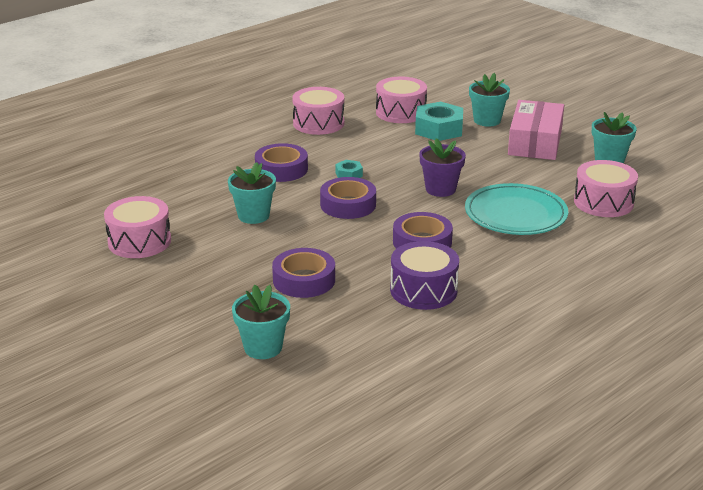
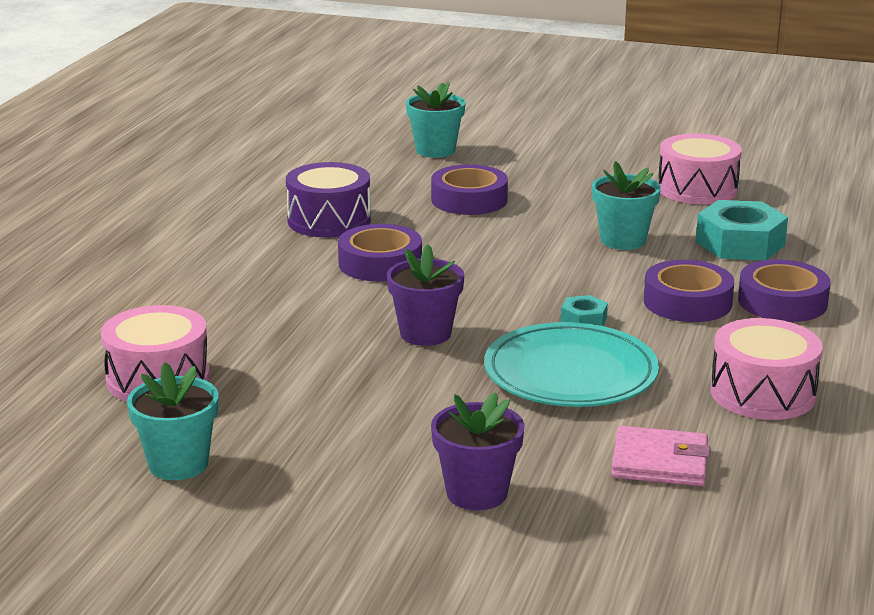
camera: 150 degrees right, 5 degrees down
(348, 205) = (527, 281): purple tape -> purple tape (782, 302)
(400, 112) = (660, 462): pink drum -> pink wallet
(438, 129) = (545, 443): turquoise nut -> turquoise nut (740, 243)
(487, 120) = (476, 493): turquoise flower pot -> purple flower pot
(515, 214) = (284, 326): turquoise plate -> turquoise plate (570, 373)
(535, 142) = (343, 467): pink box -> none

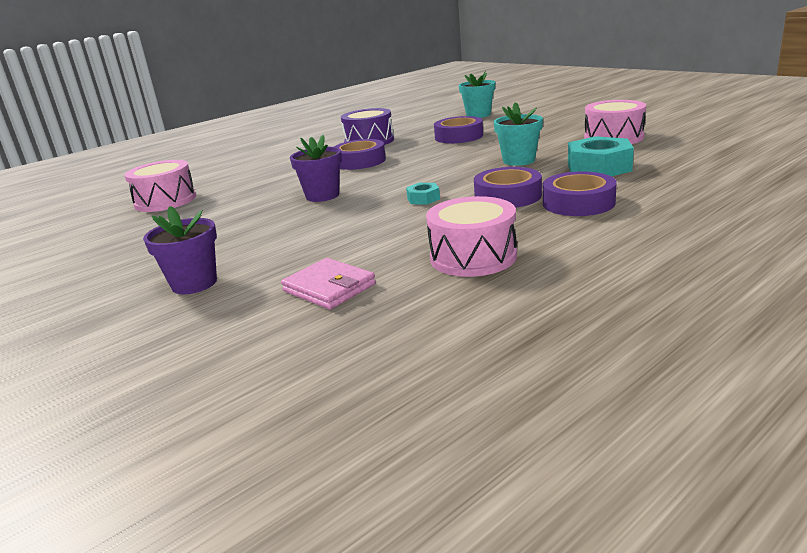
camera: 35 degrees right, 0 degrees up
(178, 464) = (97, 240): turquoise flower pot -> none
(570, 373) = (365, 226): turquoise plate -> none

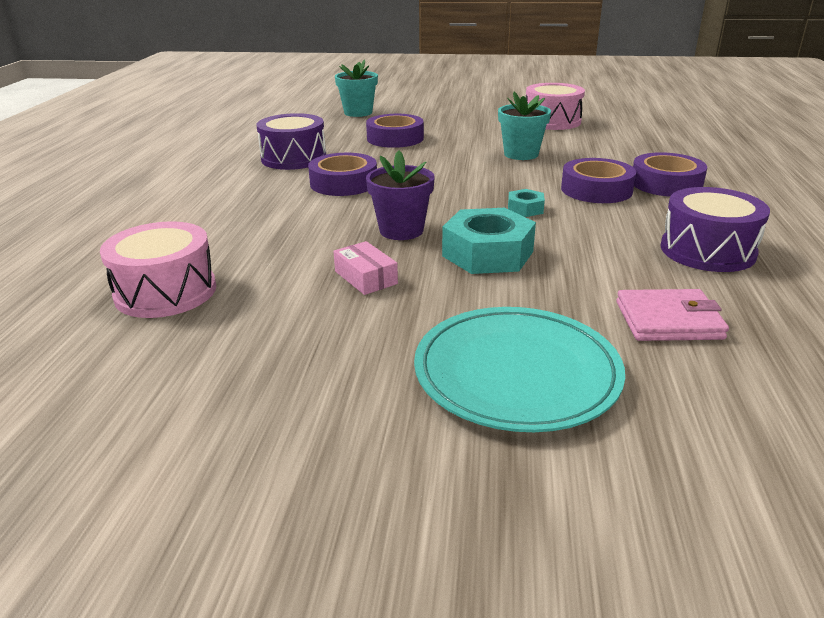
camera: 45 degrees left, 5 degrees up
(194, 283) = (516, 373): purple flower pot -> turquoise plate
(247, 216) = (365, 277): none -> pink box
(473, 257) = (707, 251): pink drum -> purple drum
(599, 167) = (605, 150): turquoise nut -> turquoise nut (488, 254)

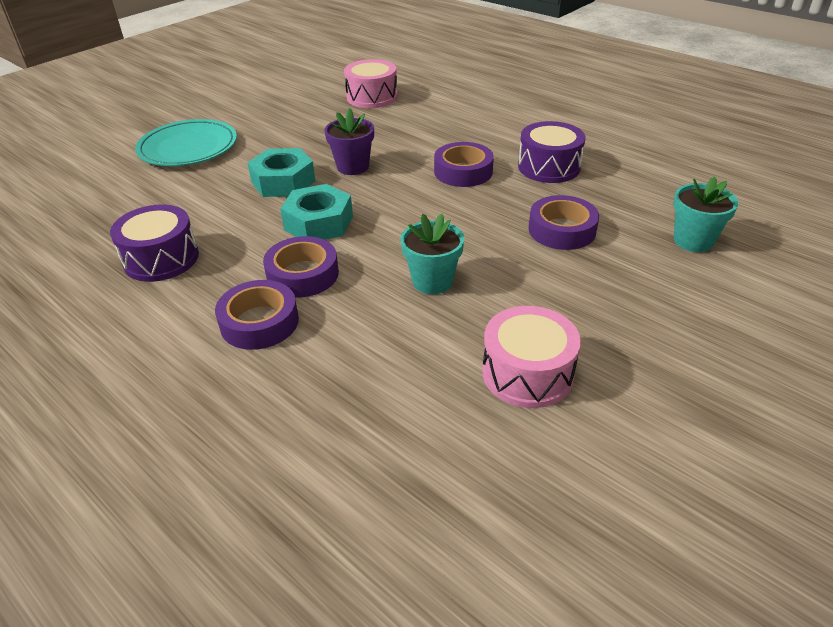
camera: 125 degrees right, 10 degrees up
(365, 277) = (313, 141): pink box -> none
(525, 209) = (318, 223): turquoise nut -> turquoise nut, size x2.02
(668, 320) = (147, 200): pink wallet -> none

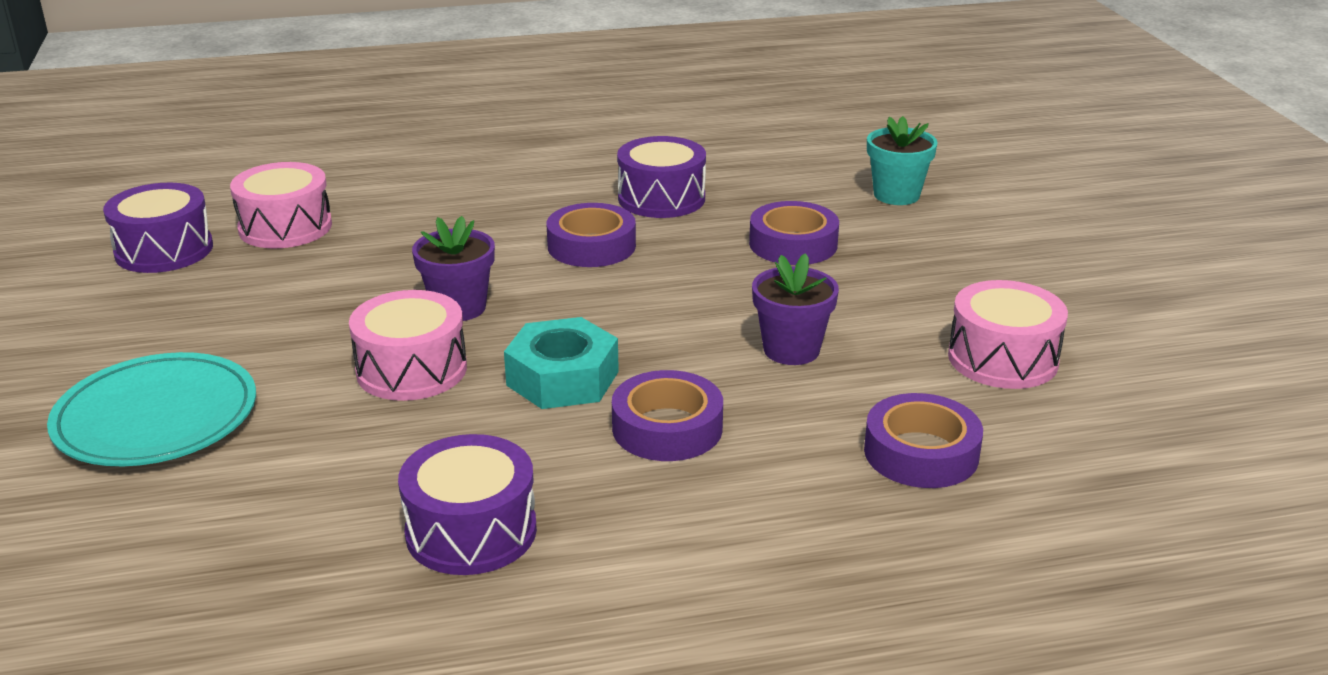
camera: 55 degrees left, 10 degrees down
(259, 322) = (732, 491): purple tape -> purple tape (921, 453)
(283, 182) = (411, 370): turquoise nut -> pink drum
(318, 86) = (164, 250): none -> purple drum
(432, 281) = (791, 350): turquoise flower pot -> purple flower pot

